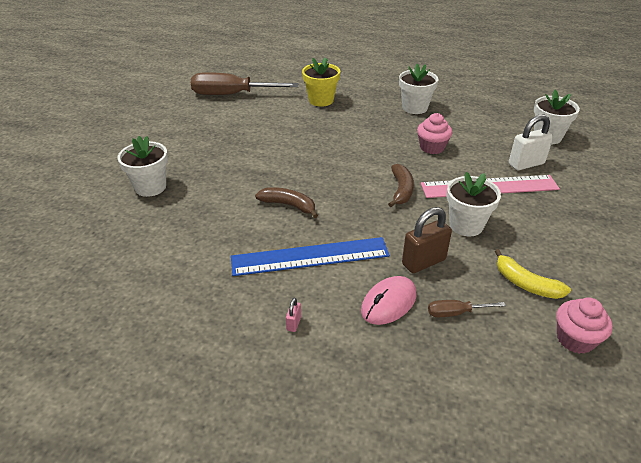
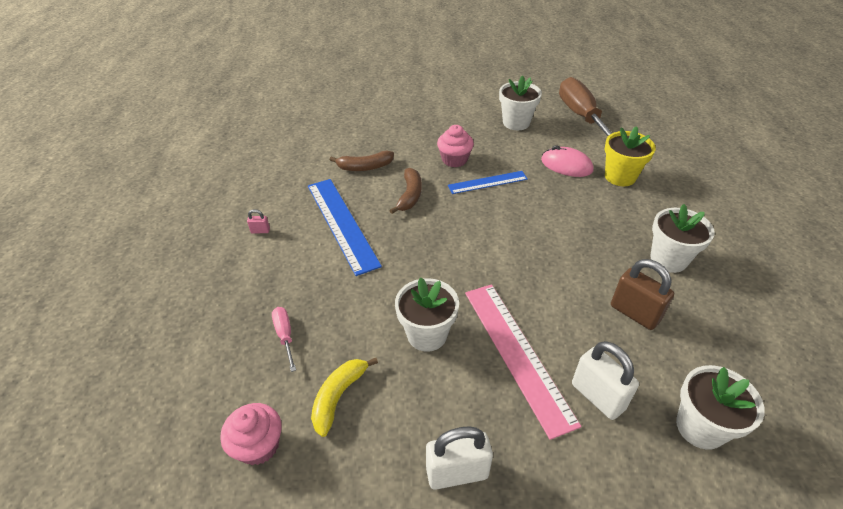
camera: 75 degrees right, 5 degrees up
(150, 187) = (404, 117): white flower pot -> white flower pot (516, 123)
(294, 159) = (487, 182): none -> blue ruler
(388, 303) = (291, 285): pink mouse -> pink mouse (566, 165)
(401, 190) = (470, 270): brown banana -> brown banana (365, 167)
(423, 262) = (354, 303): brown padlock -> brown padlock (634, 313)
(432, 147) = (577, 287): pink cupcake -> pink cupcake (454, 160)
(456, 313) = (285, 336): brown screwdriver -> pink screwdriver
(587, 233) = (457, 473): none -> white padlock

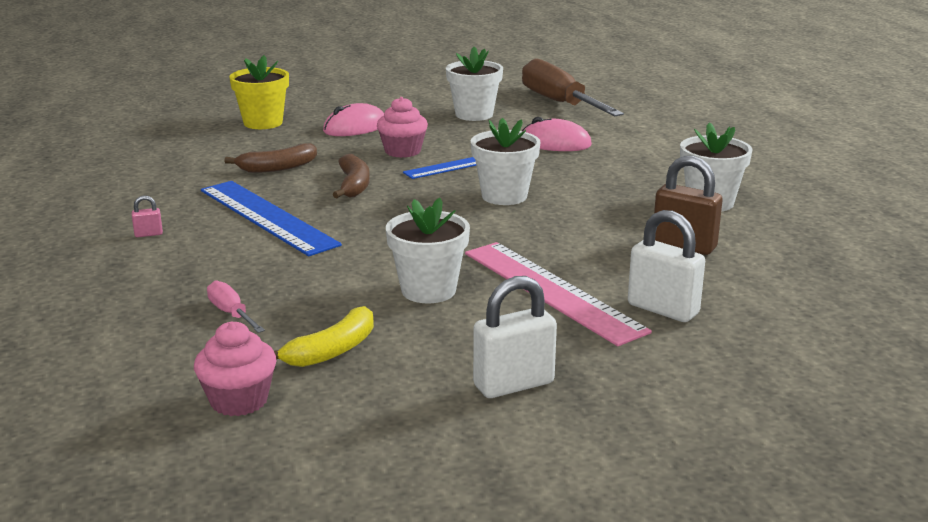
camera: 15 degrees left, 20 degrees down
(338, 397) = (332, 350): yellow banana -> yellow banana turned 150 degrees counterclockwise
(429, 127) = (355, 127): none -> pink mouse
(620, 177) = (627, 146): yellow flower pot -> yellow flower pot (263, 123)
(700, 427) = (788, 315): white flower pot -> white flower pot (504, 196)

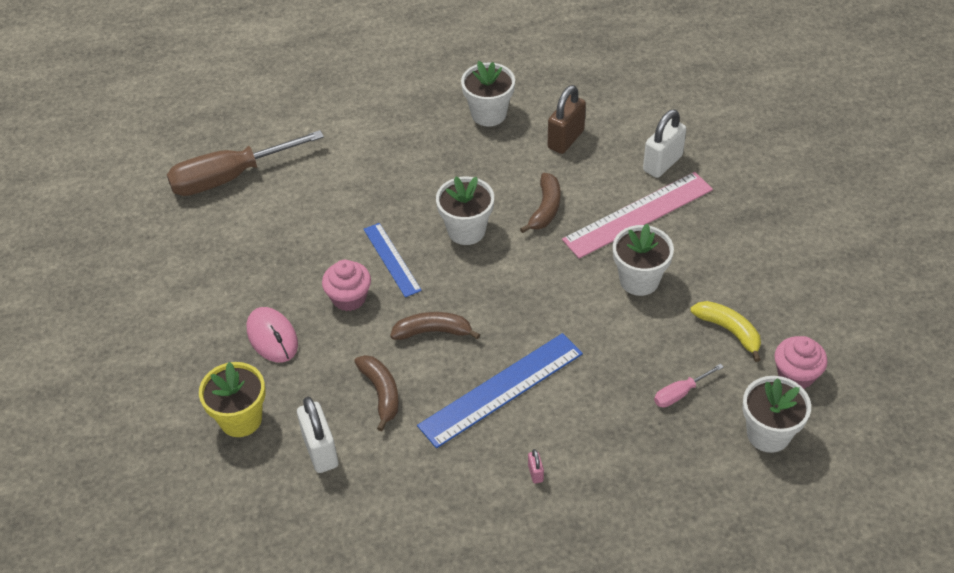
camera: 85 degrees left, 25 degrees up
(474, 114) = (251, 243): white flower pot -> white flower pot (768, 434)
(513, 384) = (762, 241): white padlock -> white padlock (320, 451)
(549, 235) = (545, 209): none -> brown banana
(555, 143) = (344, 189): pink mouse -> none

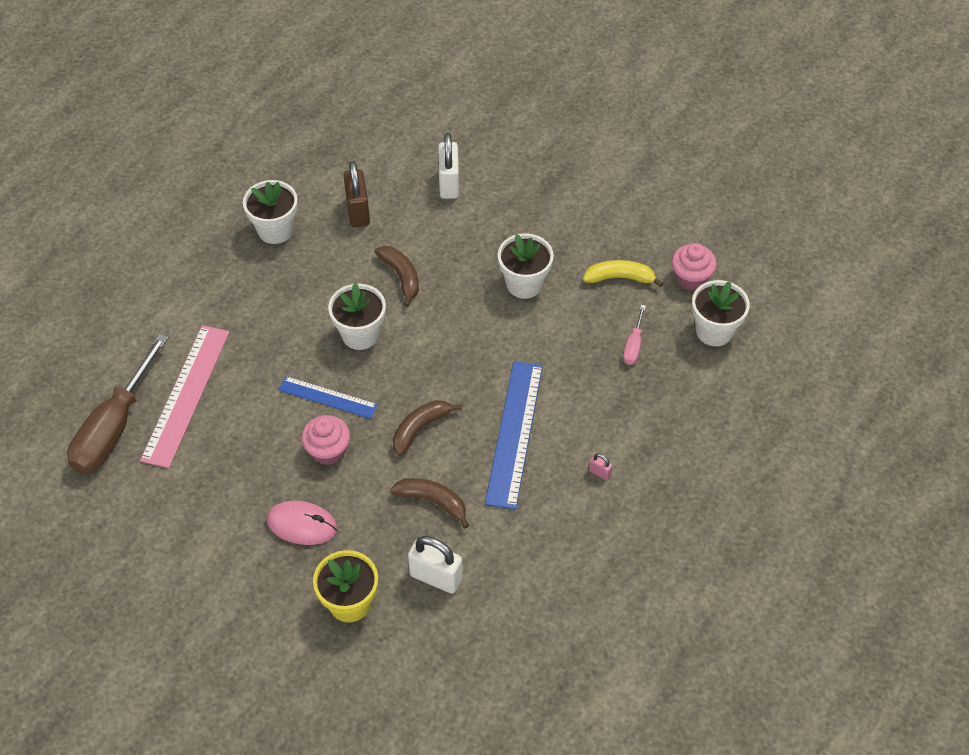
camera: 45 degrees left, 5 degrees up
(638, 214) = (472, 235): pink ruler -> pink ruler (186, 395)

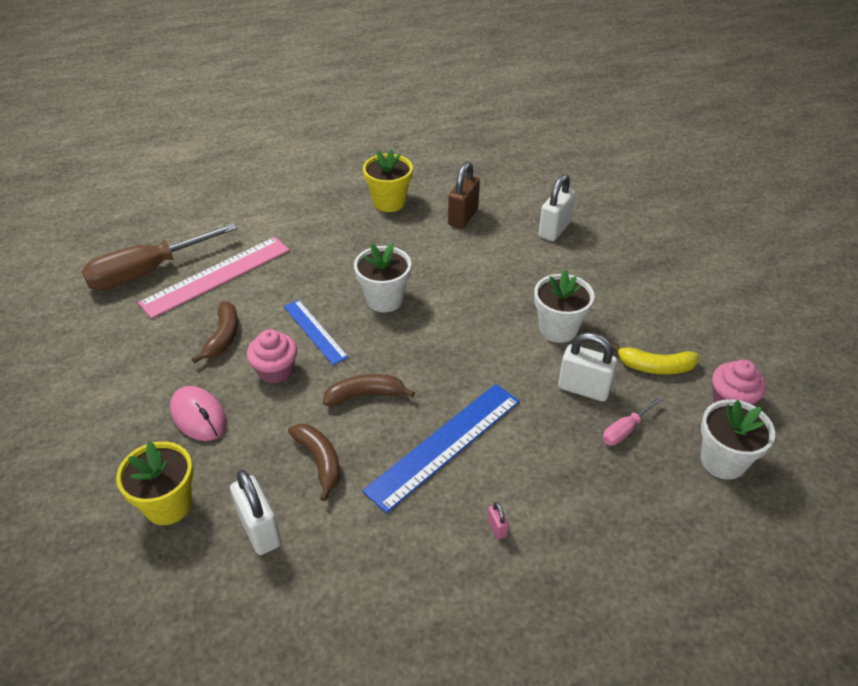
camera: 35 degrees right, 10 degrees down
(275, 230) = (389, 202): white flower pot -> yellow flower pot
(401, 276) = (456, 275): brown banana -> brown banana (223, 337)
(581, 327) = (583, 389): none -> white padlock
(620, 278) = (655, 367): yellow banana -> yellow banana turned 150 degrees clockwise

